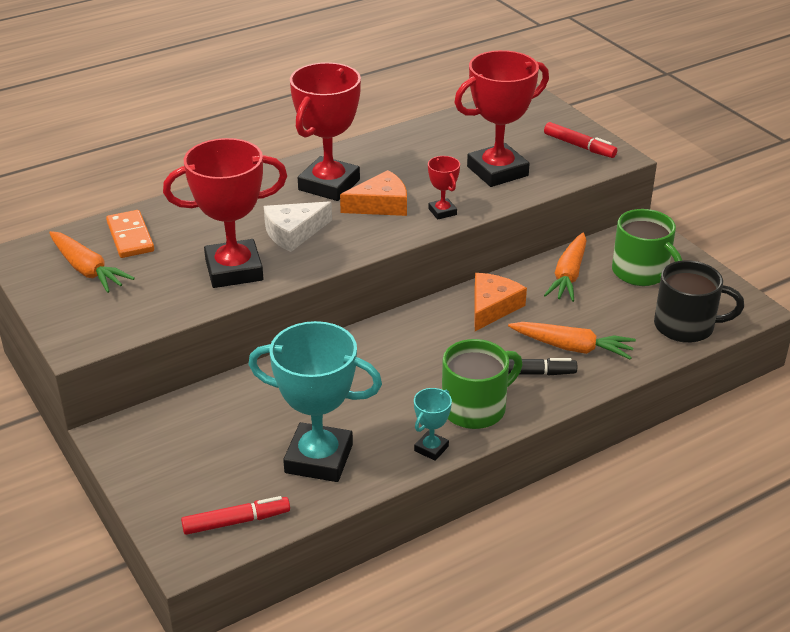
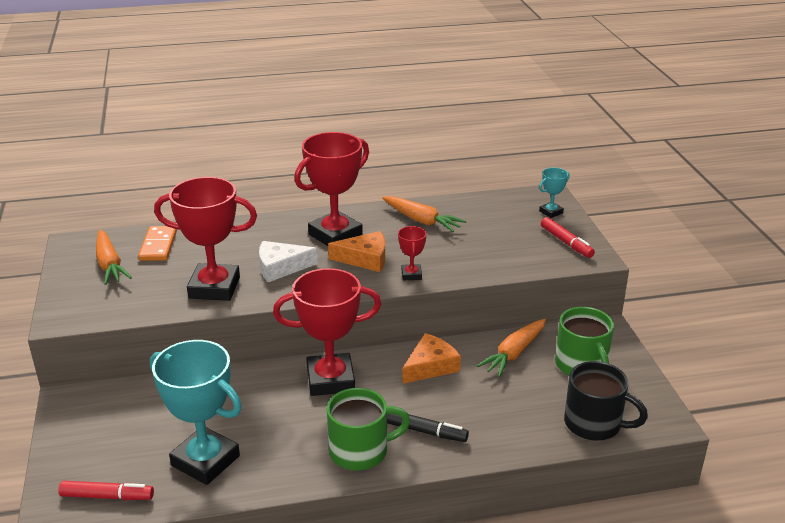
camera: 20 degrees right, 5 degrees down
(431, 448) = (301, 477): turquoise trophy -> turquoise trophy (551, 212)
(497, 171) = (480, 250): red trophy -> red trophy (330, 380)
(572, 347) = (478, 418): orange carrot -> orange carrot (421, 220)

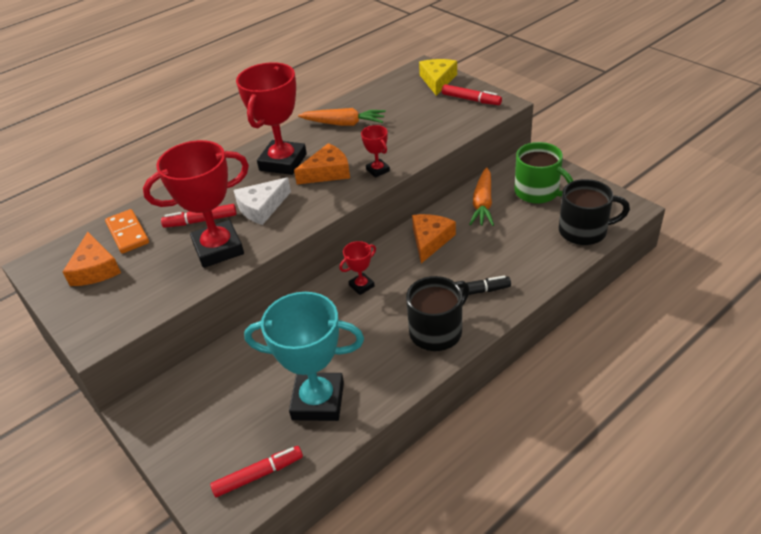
camera: 25 degrees left, 10 degrees up
(109, 264) = (95, 269): orange carrot -> orange cheese
(222, 259) = (201, 221): none -> red marker
(330, 380) = (361, 286): red trophy -> red trophy, size x0.46
(360, 451) = (437, 331): green mug -> black mug
(551, 212) = (437, 80): turquoise trophy -> yellow cheese

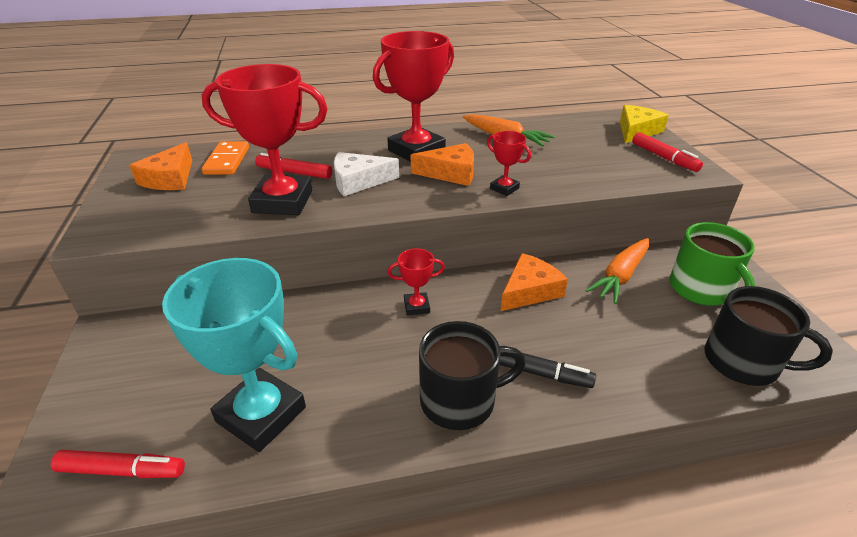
camera: 25 degrees right, 5 degrees down
(378, 170) = (504, 188): red trophy -> red trophy turned 45 degrees counterclockwise

